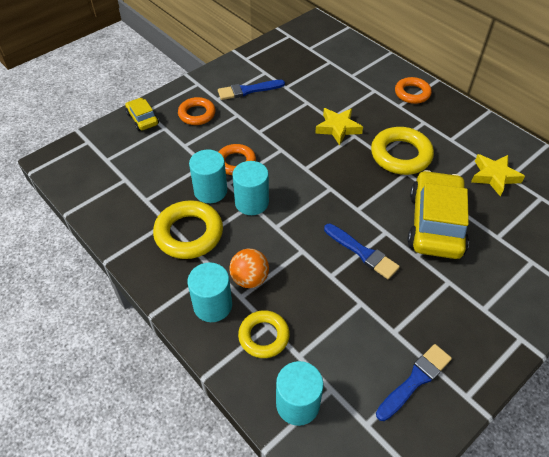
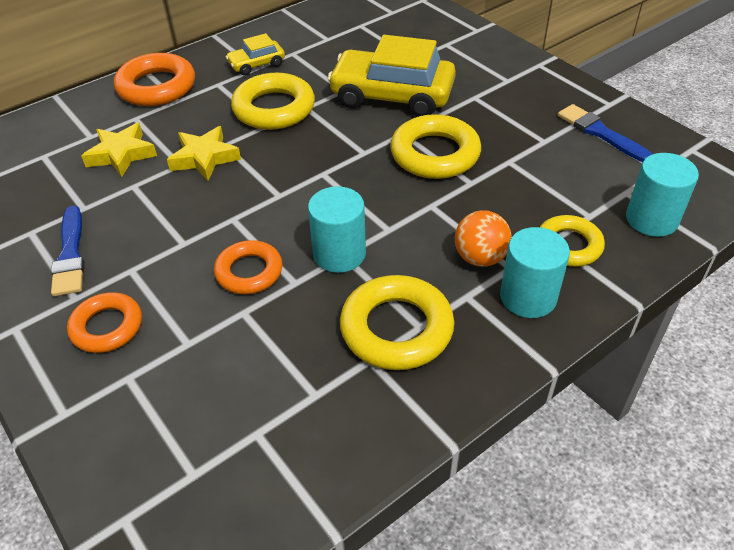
camera: 85 degrees left, 5 degrees down
(142, 119) = (87, 417): yellow car -> yellow car (256, 64)
(210, 191) = (308, 303): turquoise cylinder -> none
(362, 252) = (435, 154): blue brush -> yellow ring
(412, 93) = (156, 87): orange ring -> orange ring, size x1.54
(494, 176) = (325, 48): yellow star -> yellow star (121, 154)

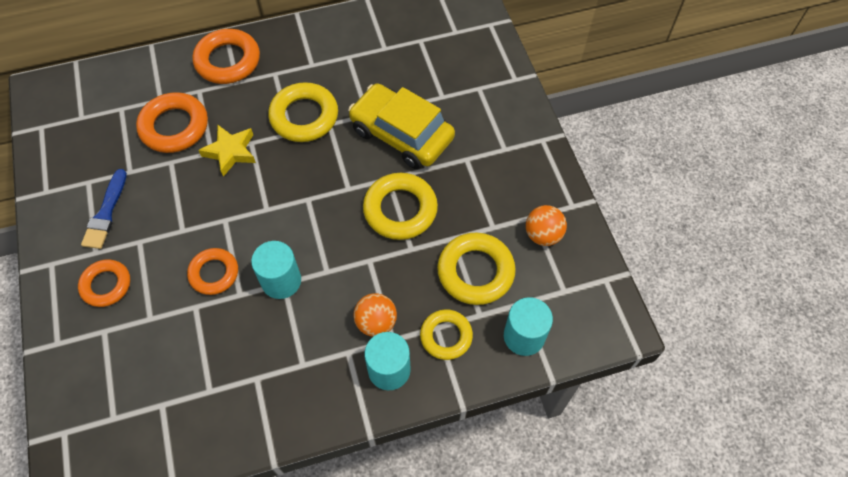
camera: 20 degrees right, 15 degrees up
(121, 154) = (174, 127): yellow star -> orange ring
(256, 64) = (314, 61): yellow car -> none
(396, 328) = (286, 360): yellow ring -> yellow ring (475, 272)
(600, 133) = (543, 235): blue brush -> orange ball

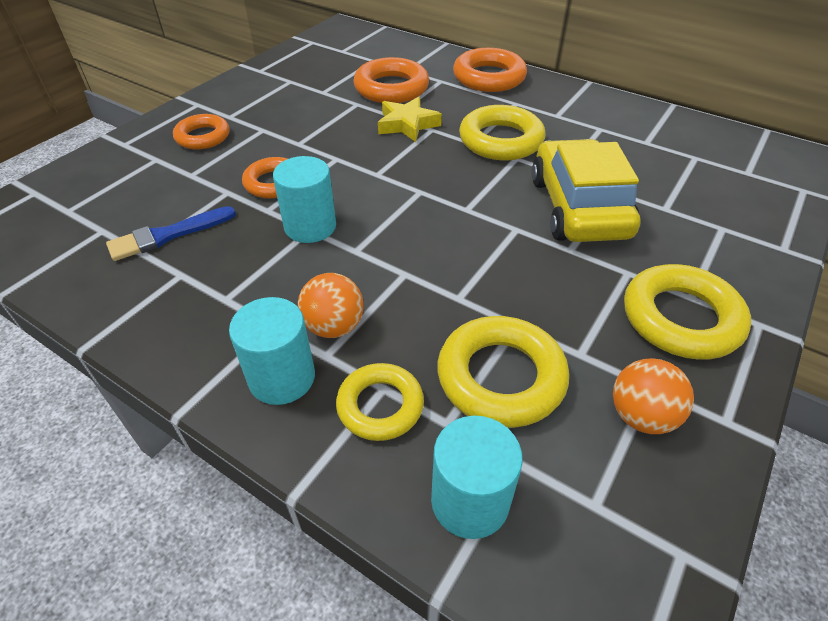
camera: 50 degrees right, 15 degrees down
(106, 213) = (271, 102): blue brush -> blue brush (167, 235)
(400, 210) = (493, 260): yellow ring -> yellow ring (681, 318)

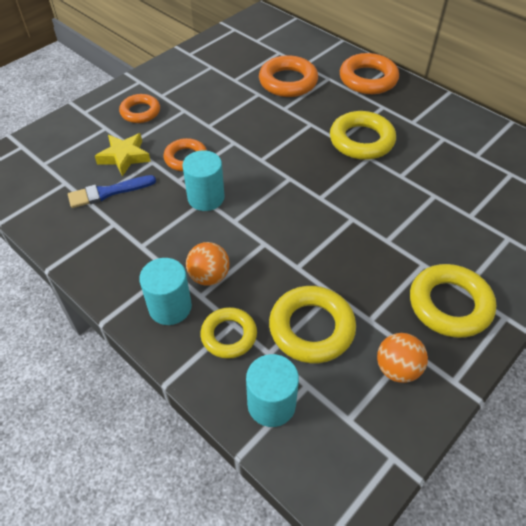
camera: 10 degrees right, 5 degrees up
(407, 124) = (293, 118): yellow star -> yellow star (124, 157)
(578, 207) = (404, 206): yellow car -> none

